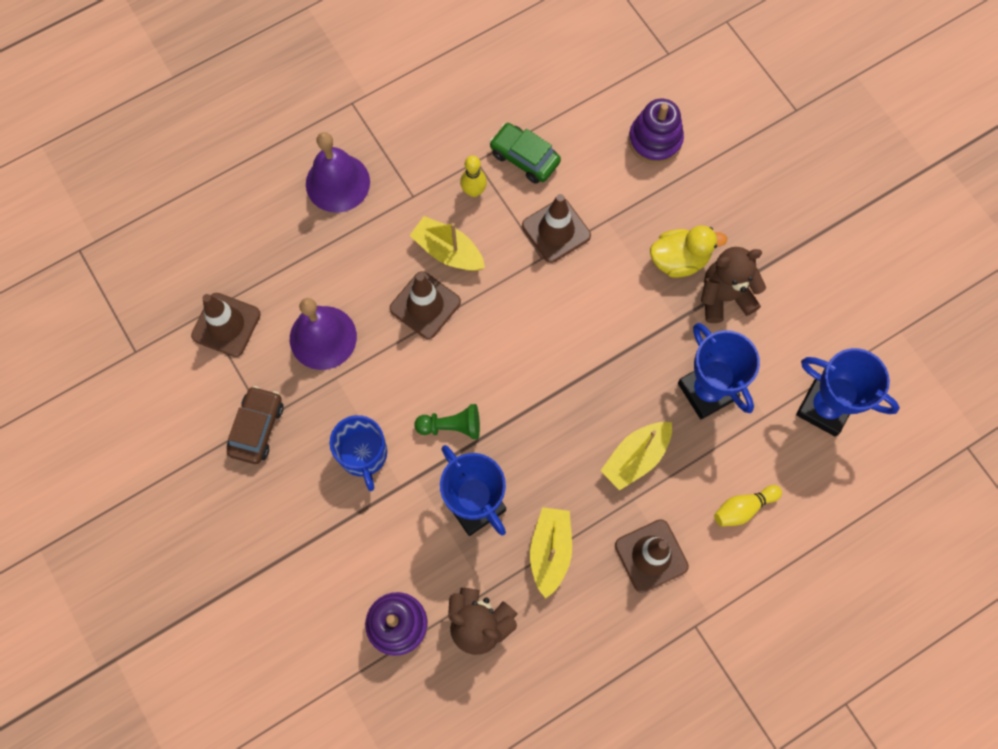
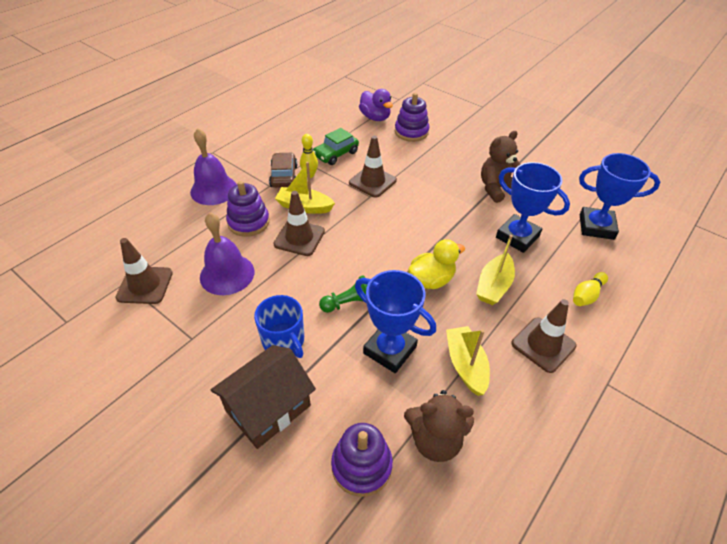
camera: 20 degrees left, 25 degrees down
(257, 428) = (186, 347): brown car -> brown car (284, 176)
(325, 531) = (268, 408): none -> brown house
(369, 258) = (248, 222): none -> purple stacking toy
(524, 158) = (336, 154): green car -> green car turned 60 degrees counterclockwise
(613, 90) = (375, 117): none -> purple duck
(679, 260) = (458, 178): yellow duck -> yellow duck (431, 280)

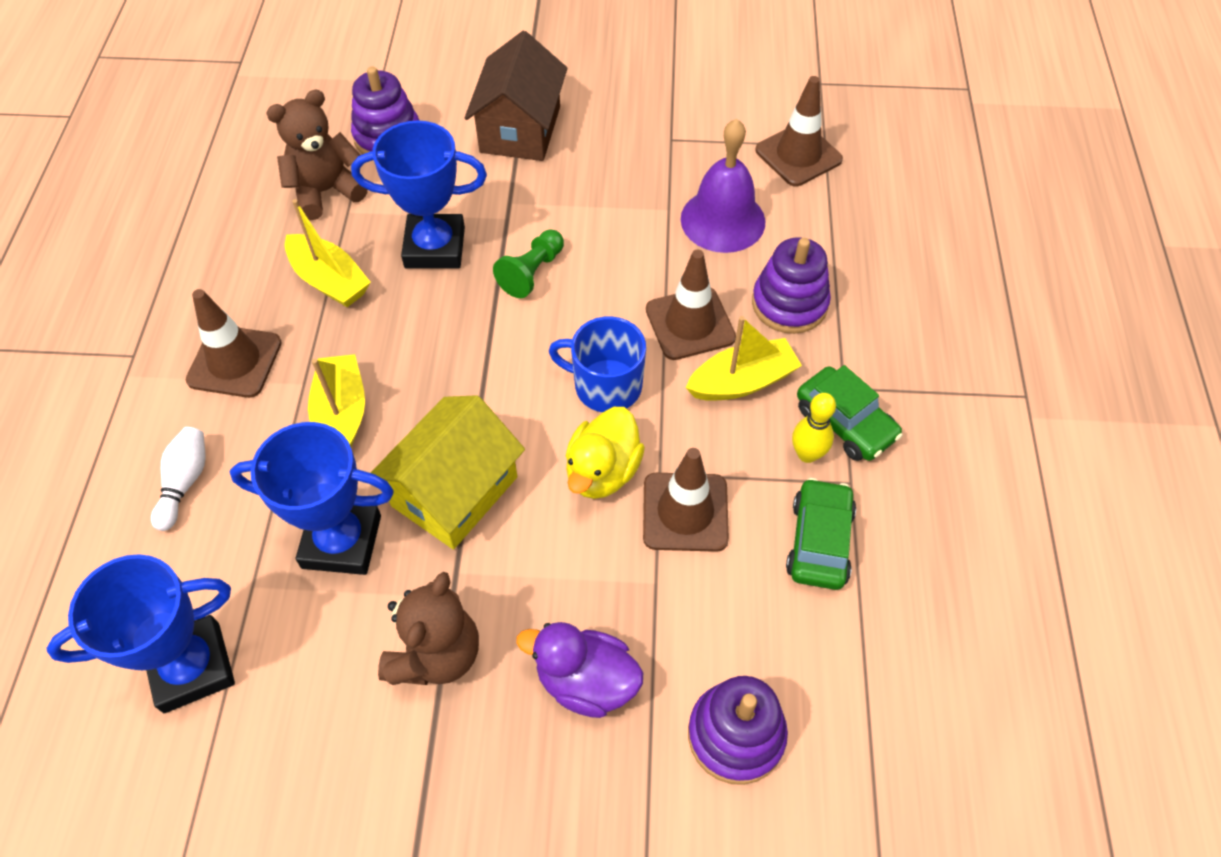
camera: 145 degrees right, 10 degrees up
(213, 190) = (913, 325): purple bell -> none
(284, 176) = (845, 422): brown car -> green car
(284, 340) = (568, 190): blue mug -> blue mug (606, 386)
(375, 117) = (860, 734): purple duck -> purple duck (586, 681)
(431, 280) = (442, 370): yellow duck -> yellow duck (602, 471)
(458, 230) = (455, 491): none -> yellow house
(586, 295) = (185, 482): yellow bowling pin -> white bowling pin

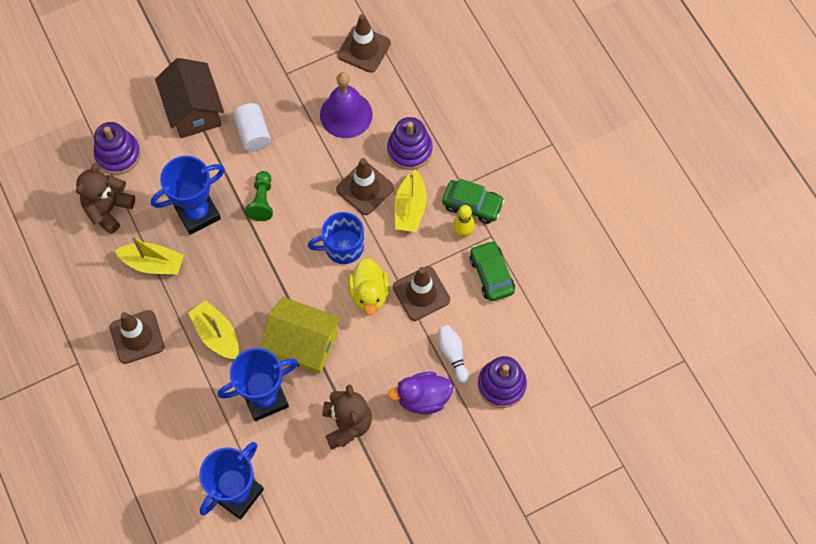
camera: 30 degrees left, 10 degrees up
(185, 482) = (163, 413): white bowling pin -> white bowling pin (453, 355)
(455, 491) = (303, 343): yellow house -> yellow house turned 75 degrees counterclockwise
(578, 188) = (253, 134): none -> white cylinder
(742, 381) = (410, 208): yellow boat -> yellow boat turned 150 degrees clockwise

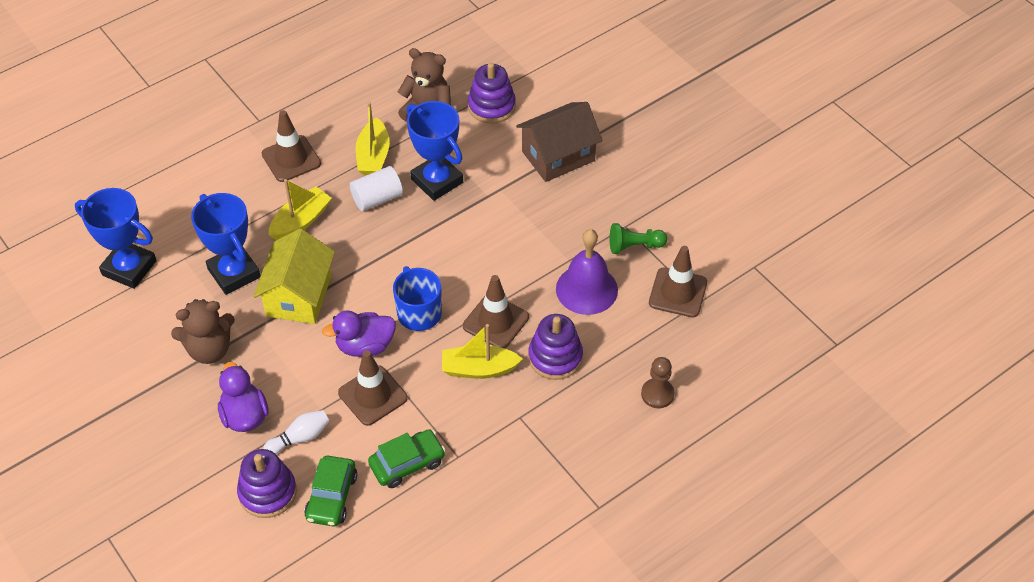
camera: 80 degrees right, 15 degrees down
(253, 134) = (542, 210): white cylinder -> white cylinder (377, 198)
(262, 201) = (461, 232): green pawn -> green pawn (634, 246)
(369, 294) = (365, 346): yellow duck -> purple duck
(458, 84) = (657, 394): none -> brown pawn
(463, 232) = (458, 426): yellow bowling pin -> none
(472, 205) = (496, 431): green car -> green car (332, 497)

